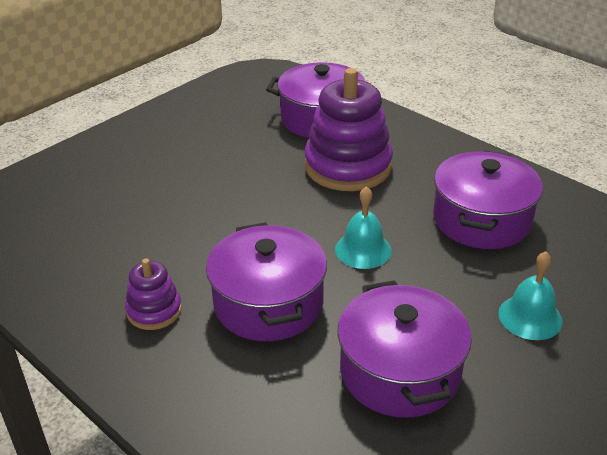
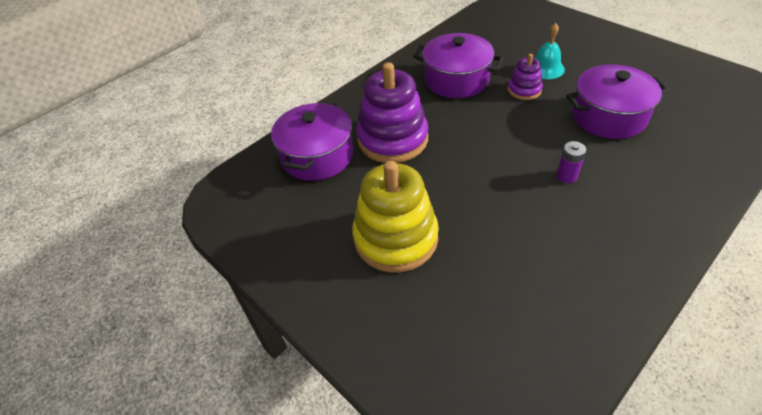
camera: 85 degrees left, 10 degrees up
(154, 311) = (595, 241): purple stacking toy -> purple stacking toy (524, 90)
(193, 169) = (396, 238): none -> yellow stacking toy
(268, 303) = (566, 176): purple pot -> purple battery
(363, 250) = (497, 131): turquoise bell -> none

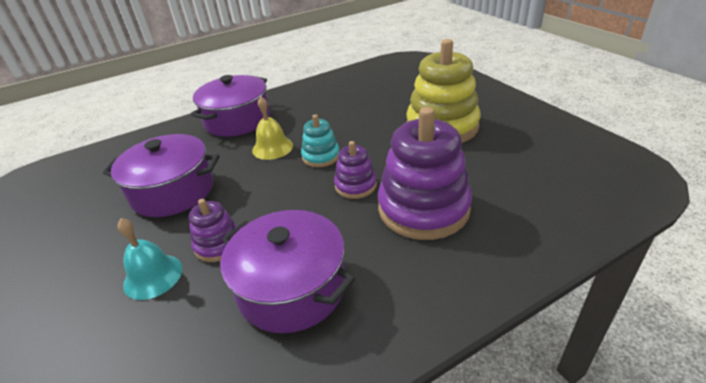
camera: 165 degrees left, 10 degrees down
(317, 156) = (525, 204): purple pot -> purple pot (237, 120)
(455, 149) = (355, 185): none -> purple stacking toy
(506, 173) = (321, 156): none -> turquoise stacking toy
(566, 176) = (272, 148): purple battery -> yellow bell

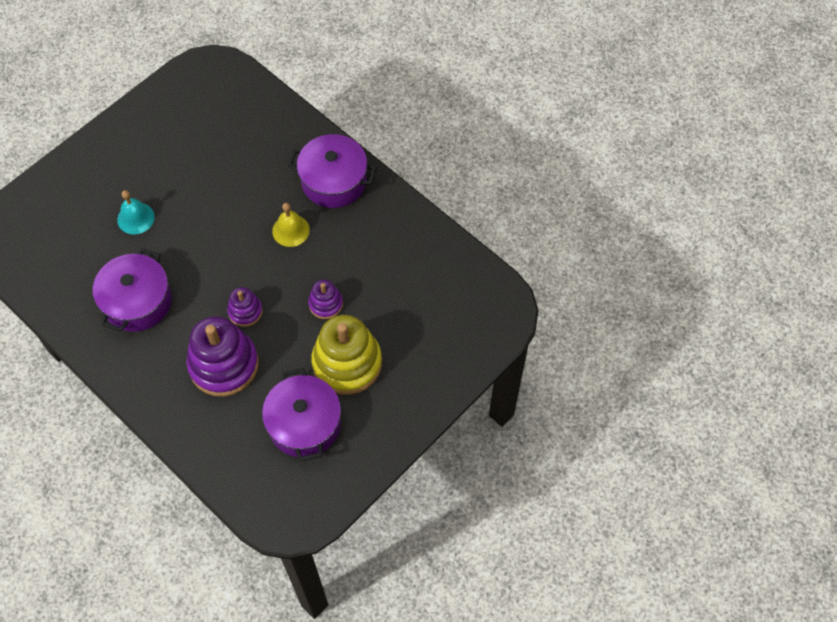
camera: 70 degrees right, 25 degrees up
(173, 191) = (220, 183): purple pot -> purple pot (304, 424)
(218, 244) = (168, 243): purple stacking toy -> purple stacking toy (325, 304)
(321, 156) = (282, 273): turquoise stacking toy -> none

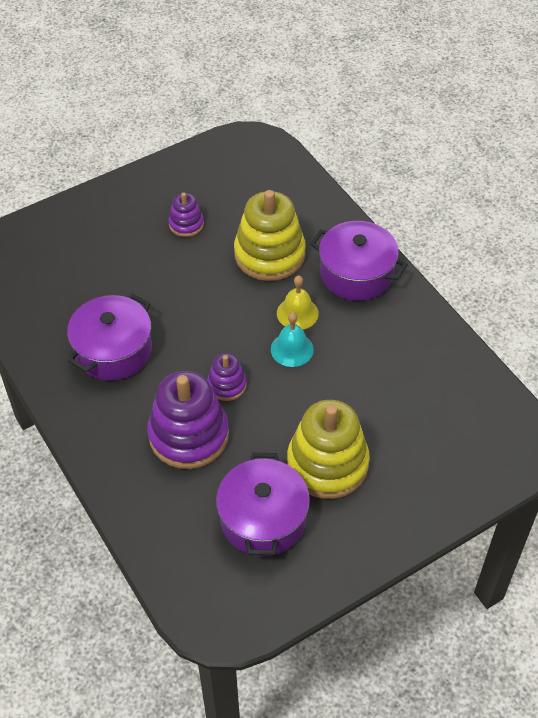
camera: 15 degrees right, 10 degrees down
(135, 218) = (135, 268): turquoise bell -> turquoise bell (292, 349)
(253, 179) = (269, 254): none -> yellow stacking toy
(325, 304) = (318, 396): purple stacking toy -> purple stacking toy (186, 224)

